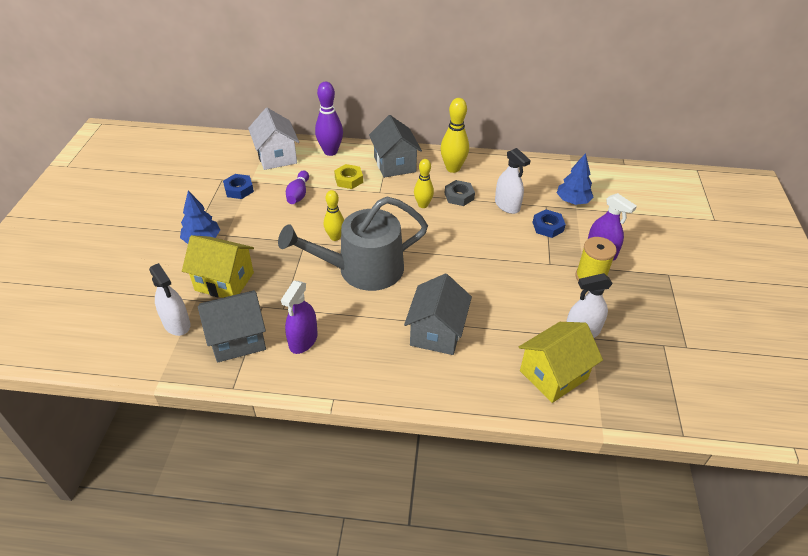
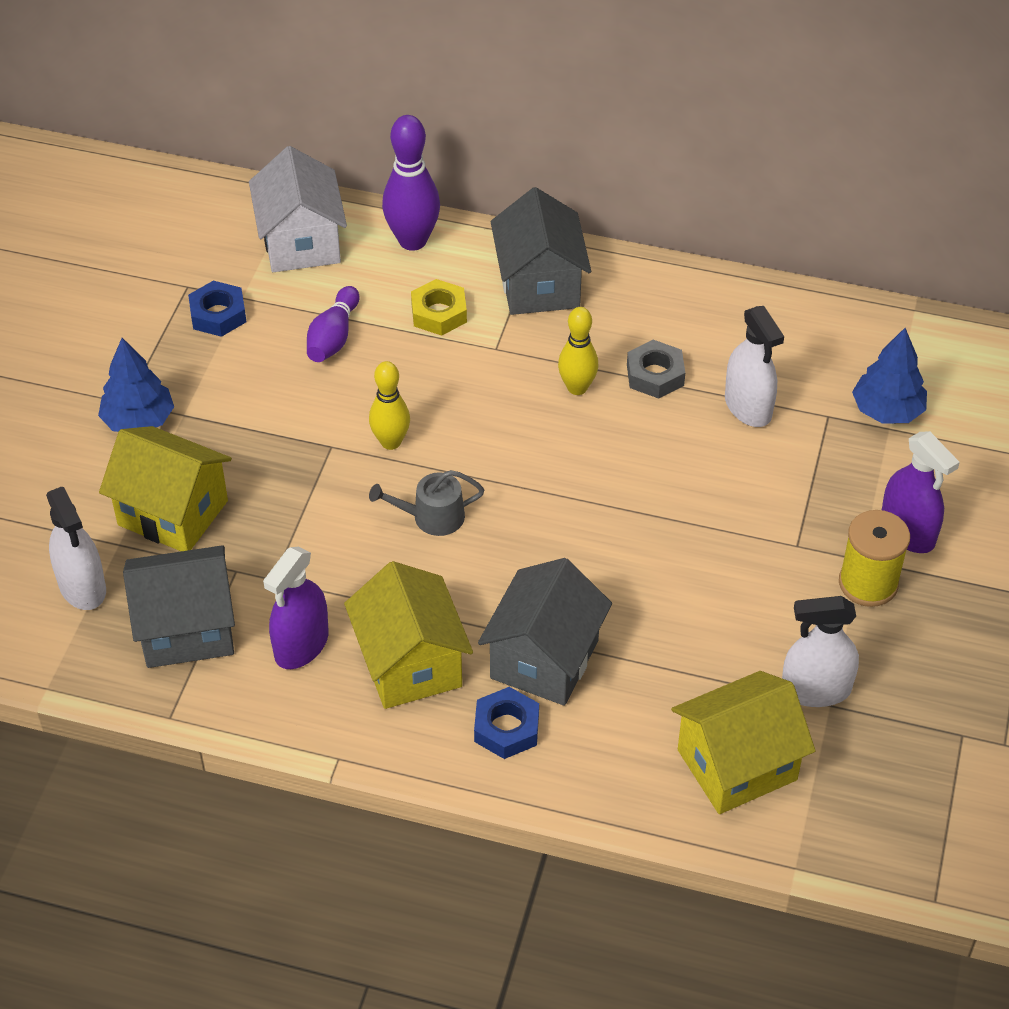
camera: 10 degrees right, 5 degrees up
(362, 269) = (432, 517): grey watering can -> grey watering can, size x0.41
(365, 343) = (410, 664): none -> yellow house
(453, 168) = (658, 306): yellow bowling pin -> none
(548, 227) = (817, 464): blue nut -> blue nut (506, 728)

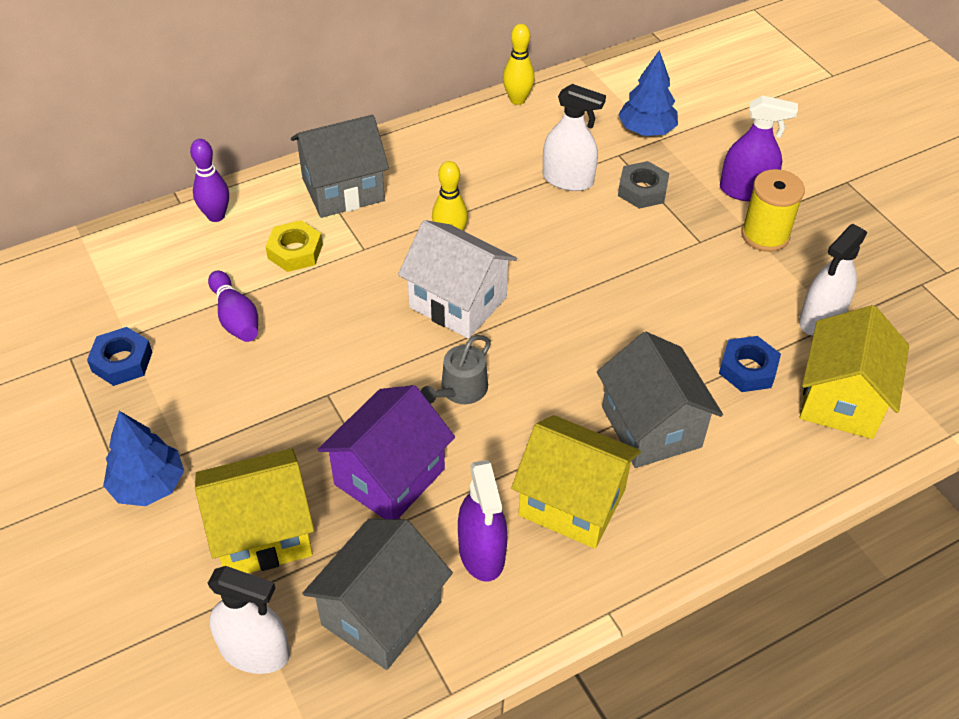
camera: 45 degrees left, 0 degrees up
(301, 242) = (129, 268): white house -> white house (458, 302)
(303, 541) = (389, 476): none -> purple house
(391, 442) = (368, 360): yellow bowling pin -> yellow bowling pin (517, 100)
(412, 241) = (216, 216): purple bowling pin -> purple bowling pin, size x0.66
(506, 728) = (687, 493): blue nut -> blue nut (748, 369)
(539, 285) = (343, 189): grey house -> grey house turned 60 degrees counterclockwise
(655, 375) = (488, 197): grey nut -> grey nut (642, 190)

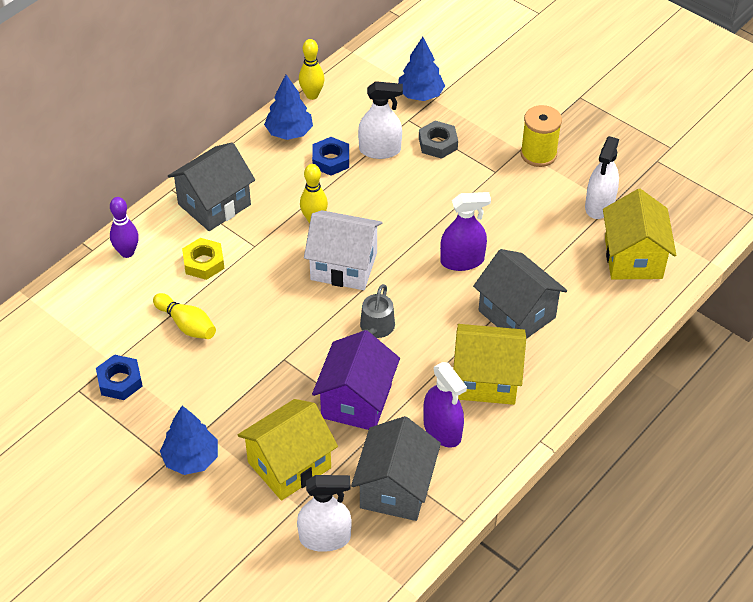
camera: 20 degrees left, 0 degrees up
(236, 317) = (186, 324): purple bowling pin -> yellow bowling pin
(470, 133) = (289, 132): none -> blue tree
(745, 190) = (511, 123): purple spray bottle -> purple spray bottle (462, 261)
(748, 369) = (564, 255): blue nut -> blue nut (331, 160)

